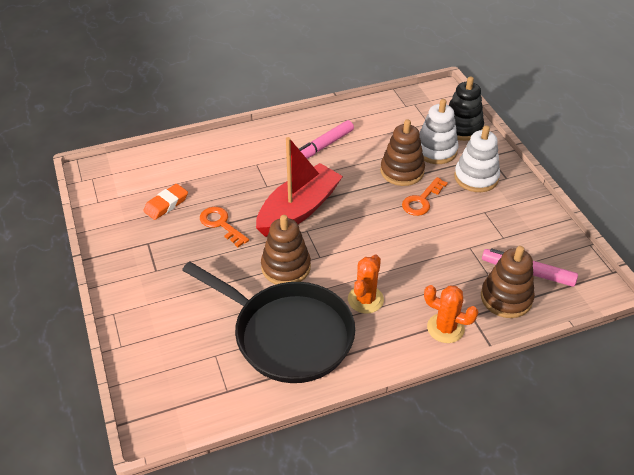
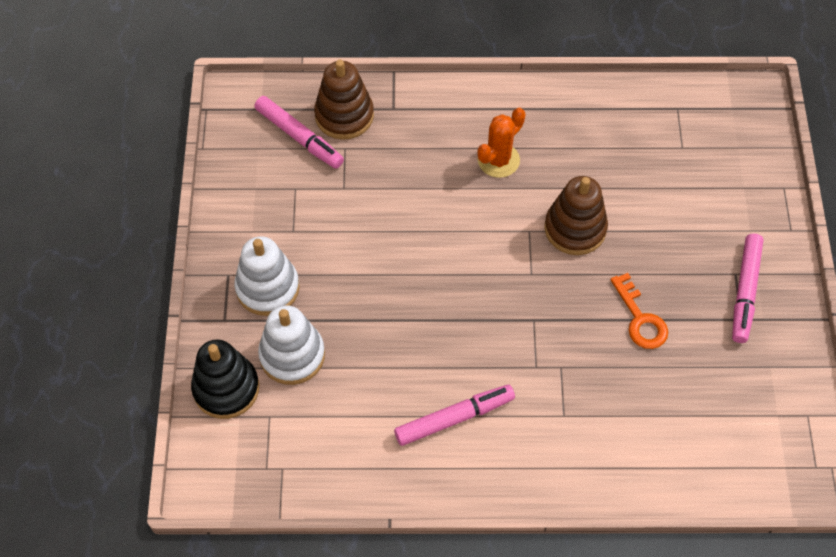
camera: 160 degrees left, 15 degrees up
(147, 260) = (745, 292): none -> pink marker
(166, 204) = (709, 378): orange eraser -> none
(287, 334) = (599, 147): black pan -> none
(298, 210) = (530, 310): red boat -> none
(402, 171) = (361, 332): brown stacking toy -> none
(422, 200) = (361, 273): orange key -> none
(445, 328) = (429, 103): orange cactus -> none

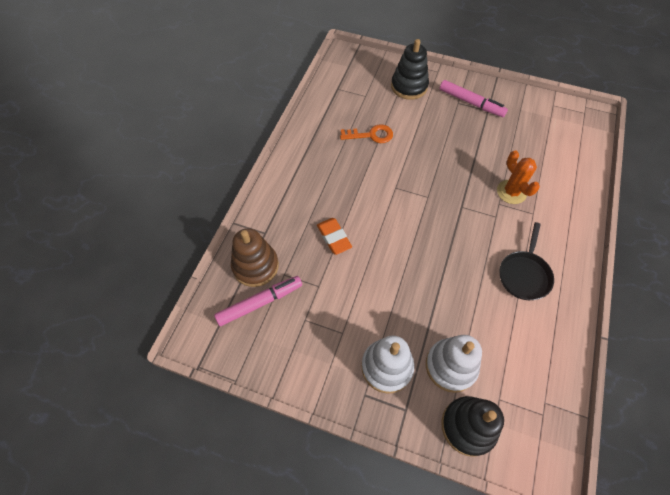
camera: 70 degrees left, 0 degrees up
(417, 183) = (334, 237): none -> orange eraser
(454, 418) = (524, 274): pink marker -> black pan
(498, 160) = (335, 186): orange cactus -> orange cactus (511, 192)
(575, 229) = (402, 164): brown stacking toy -> none
(640, 318) = (475, 154): orange key -> orange key (371, 135)
(733, 198) = (409, 86): none -> black stacking toy

